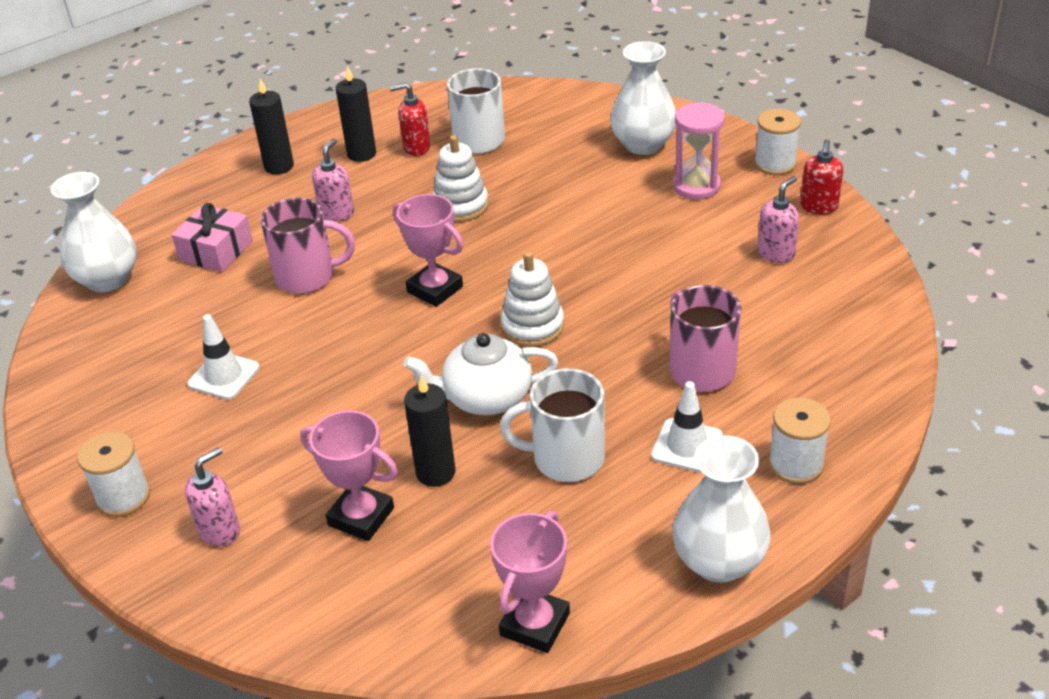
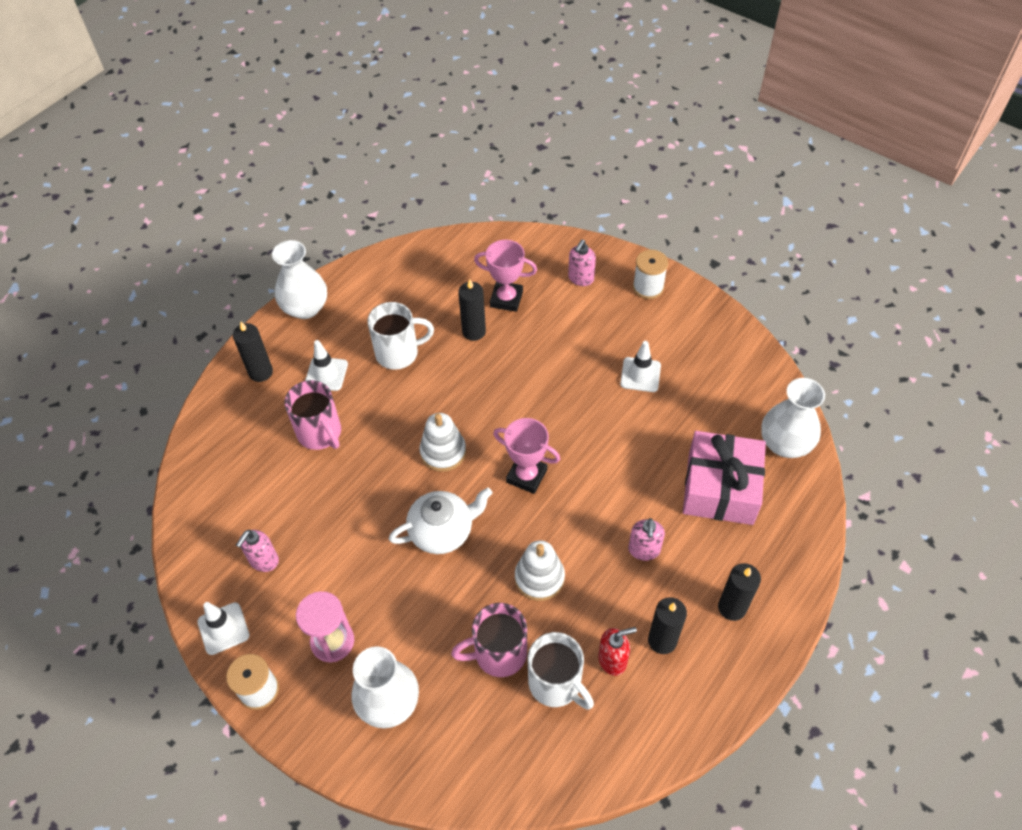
camera: 165 degrees right, 15 degrees up
(216, 251) = (720, 488): pink gift -> pink gift, size x1.61
(308, 277) = (630, 472): pink mug -> pink mug (498, 653)
(485, 398) = (459, 387): white teapot -> white teapot (442, 531)
(535, 624) = (396, 262): pink trophy -> none
(795, 464) = (260, 372): white spool -> black candle
(818, 207) = (223, 628): red soap dispenser -> white traffic cone

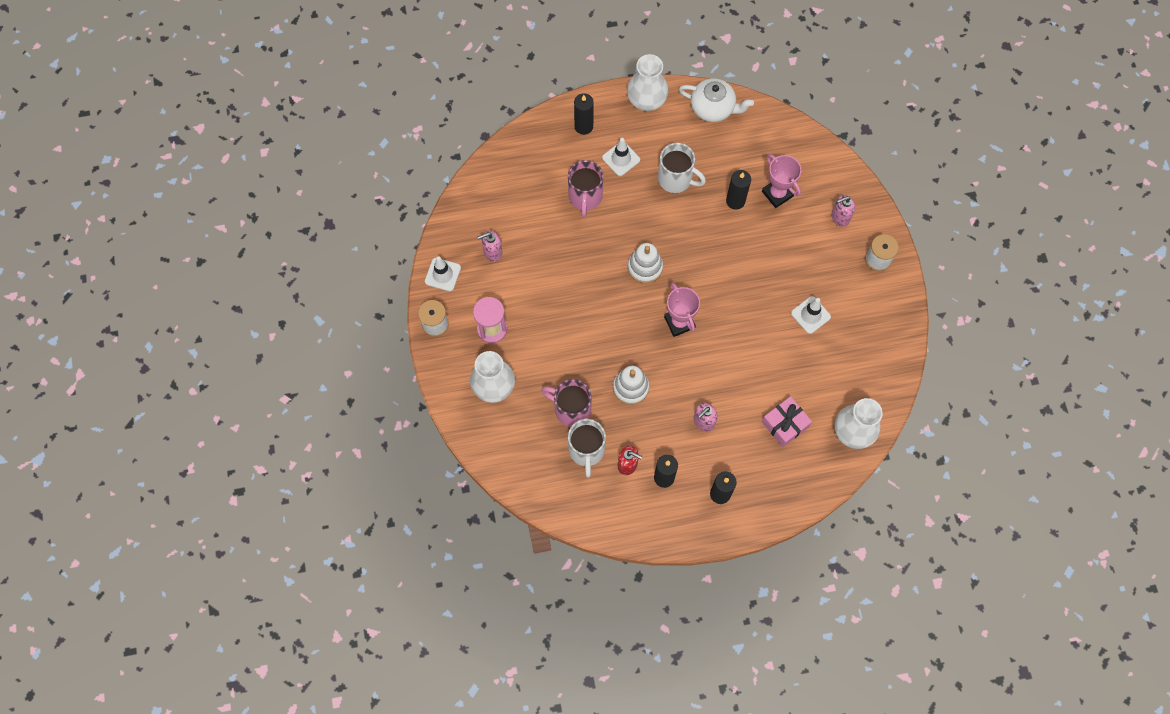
camera: 40 degrees right, 15 degrees up
(442, 531) = (602, 316): white teapot -> white teapot (713, 108)
(720, 488) = (785, 424): pink gift -> pink gift, size x0.62

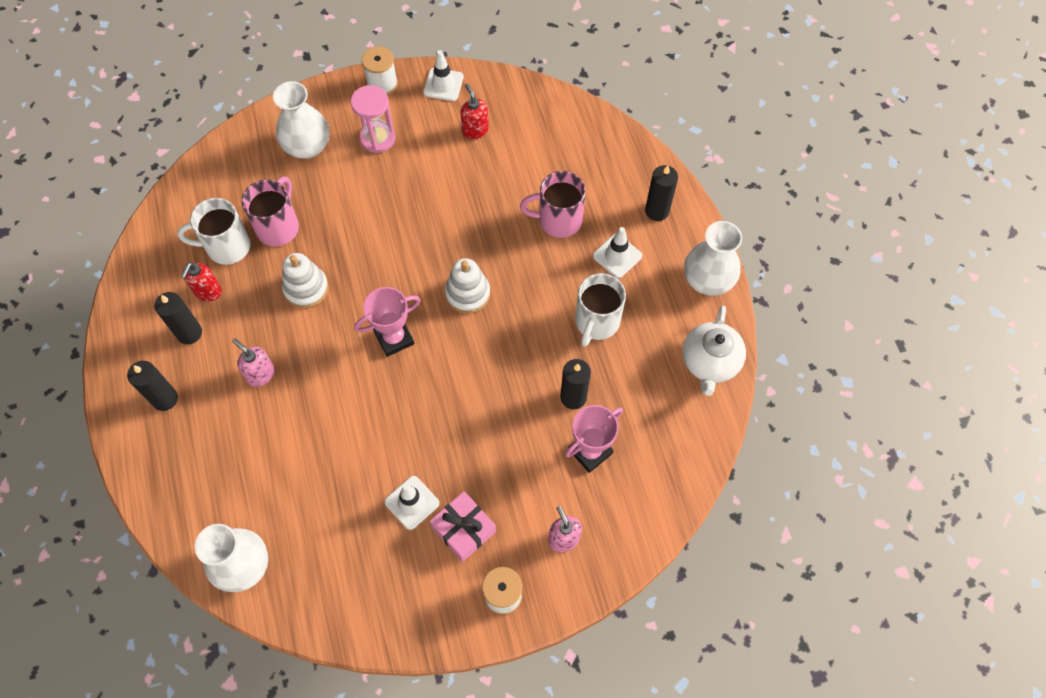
camera: 85 degrees right, 5 degrees down
(492, 252) = (475, 130): pink soap dispenser -> red soap dispenser
(785, 424) = (255, 474): pink gift -> pink gift (464, 529)

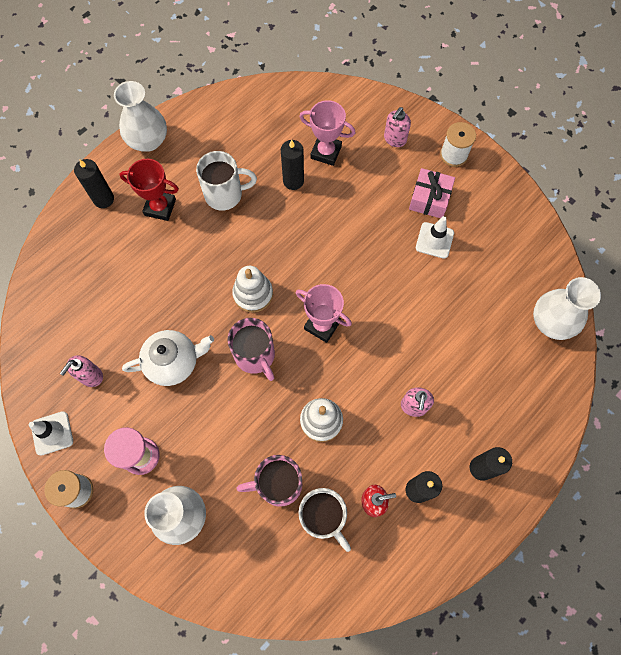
camera: 120 degrees left, 5 degrees up
(475, 130) = (91, 376): red soap dispenser -> pink soap dispenser
(558, 220) = (149, 264): pink mug -> pink mug (255, 356)
(617, 256) = (160, 207): white traffic cone -> red trophy
(710, 362) = (215, 112): white teapot -> white teapot (173, 362)

